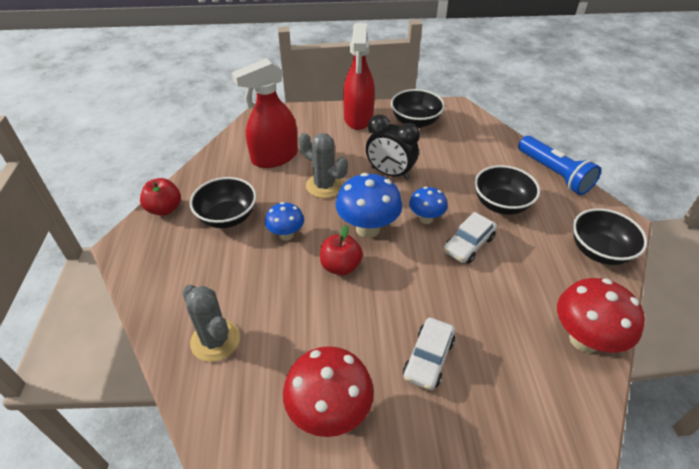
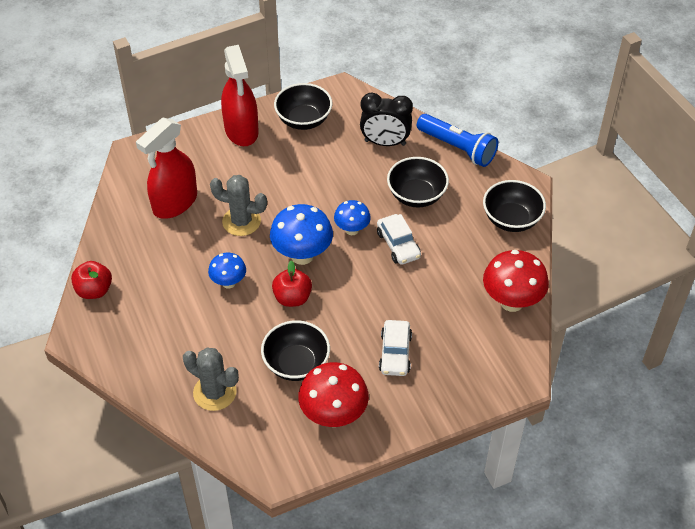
camera: 20 degrees left, 5 degrees up
(227, 217) = (162, 281): black bowl -> black bowl (296, 364)
(390, 173) = (300, 190): black clock -> black clock (385, 143)
(468, 244) = (398, 245): white car -> white car turned 45 degrees counterclockwise

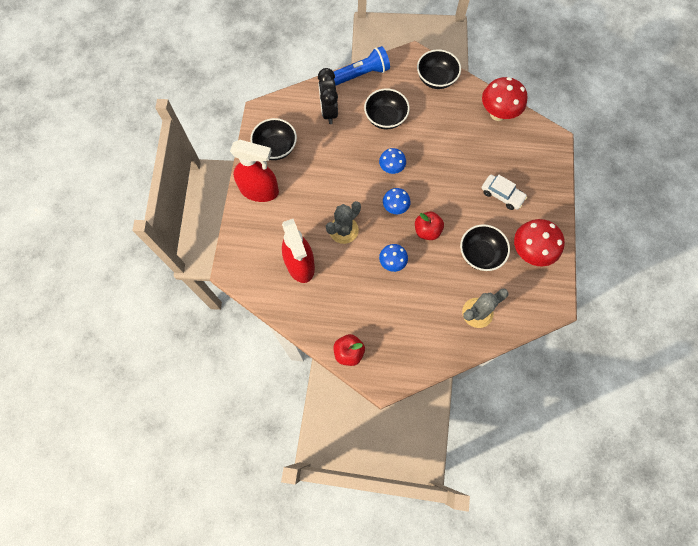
camera: 60 degrees left, 20 degrees up
(302, 255) = (395, 208): blue mushroom -> blue mushroom, size x0.59
(385, 143) = (329, 111): black clock -> black clock turned 135 degrees clockwise
(398, 245) = (419, 149): white car -> none

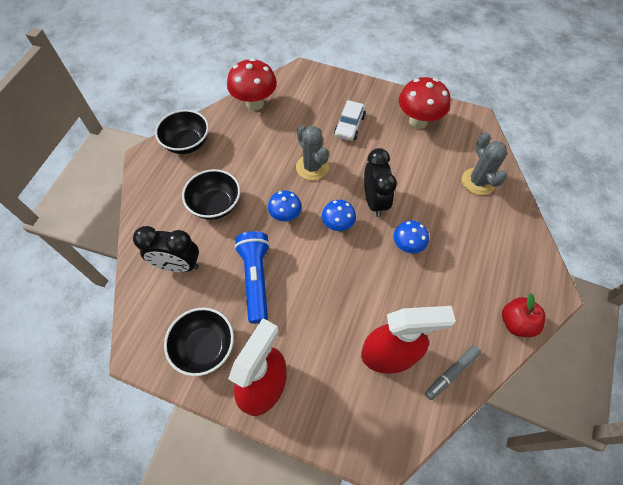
camera: 75 degrees left, 10 degrees down
(297, 308) = (451, 373): none -> grey marker
(343, 230) = (353, 289): grey cactus -> grey cactus (312, 167)
(360, 75) = (142, 216): blue flashlight -> blue flashlight (256, 279)
(427, 231) = (374, 201): red apple -> black clock
(480, 254) = (412, 161): black bowl -> none
(502, 195) = (349, 126): white car -> white car turned 150 degrees clockwise

